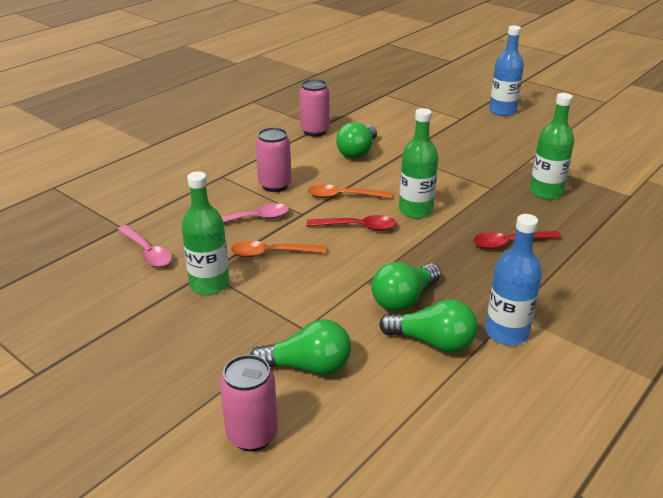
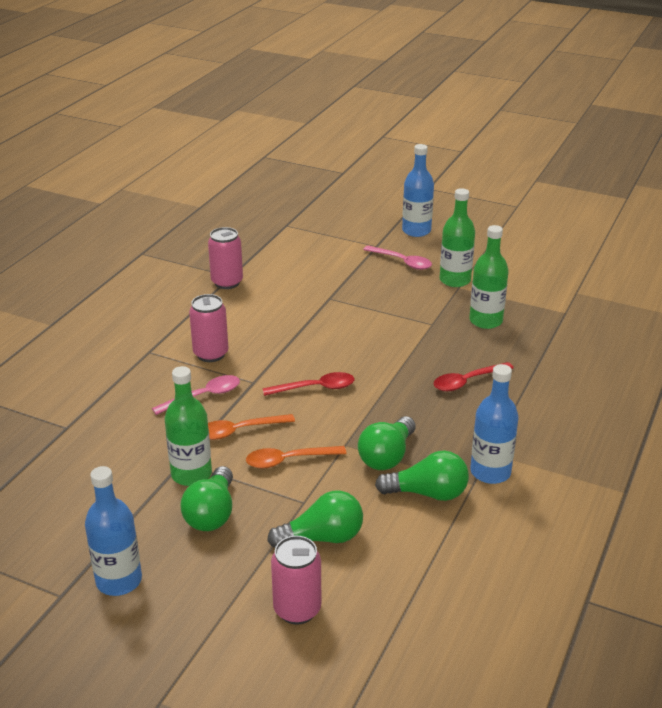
camera: 15 degrees left, 0 degrees up
(95, 370) = (119, 581): none -> blue bottle
(147, 252) = (109, 451): pink spoon -> pink spoon (402, 262)
(343, 196) = (287, 356): orange spoon -> orange spoon (289, 460)
(357, 152) = (283, 301): green light bulb -> green light bulb (212, 514)
(415, 210) = (366, 361): green bottle -> green bottle (455, 280)

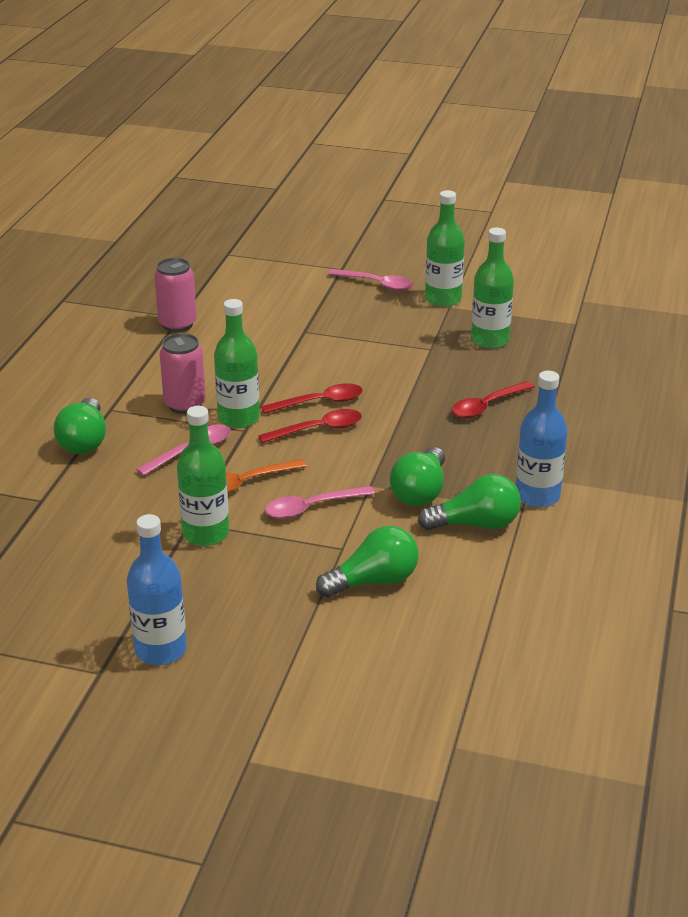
camera: 10 degrees left, 0 degrees up
(212, 514) = (242, 571): green light bulb -> green light bulb (84, 441)
(251, 371) = (238, 418): none -> green bottle
(289, 460) = (312, 507): orange spoon -> pink spoon
(297, 609) = (368, 654): pink can -> none
(324, 363) = (319, 402): none -> red spoon
(416, 231) = (383, 248): blue bottle -> none

